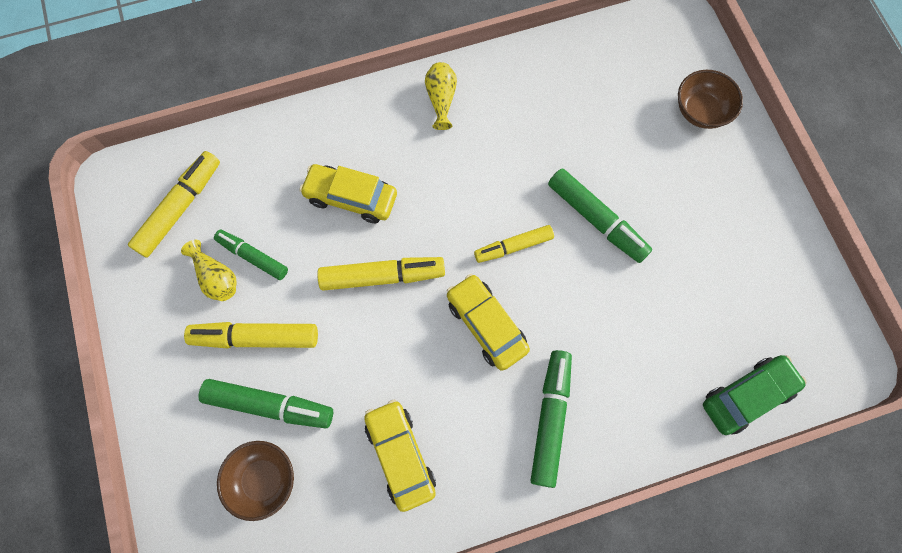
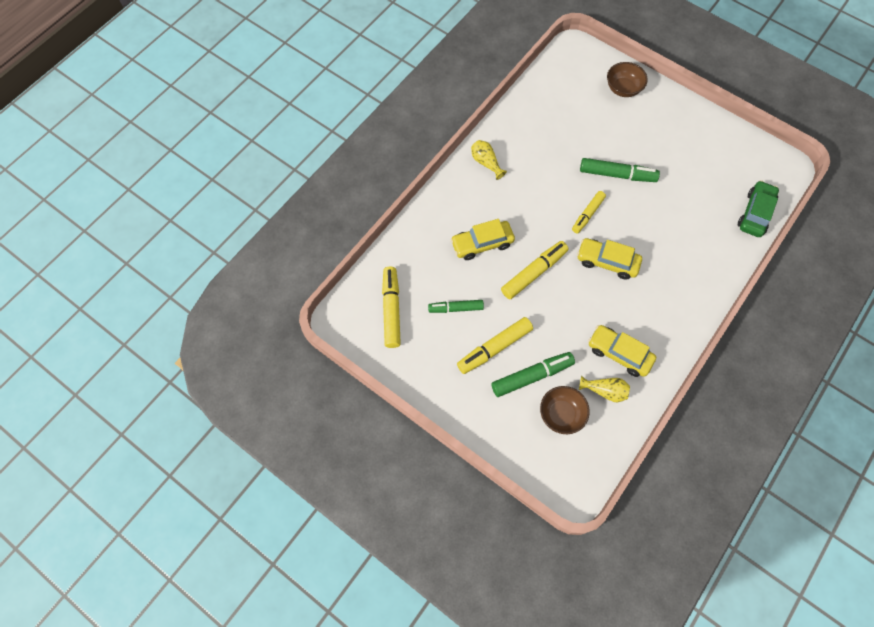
camera: 35 degrees left, 5 degrees down
(216, 278) = (445, 332): yellow vase -> yellow vase (604, 391)
(550, 419) = (675, 286): green marker -> none

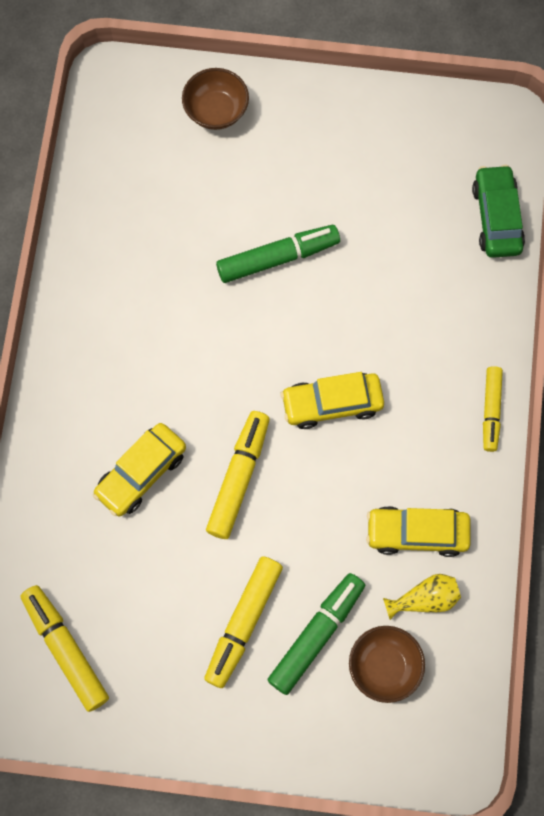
camera: 30 degrees left, 5 degrees up
(456, 308) = (157, 594): green marker -> none
(486, 163) = (78, 340): yellow vase -> none
(587, 214) = (268, 344): yellow marker -> yellow marker (491, 411)

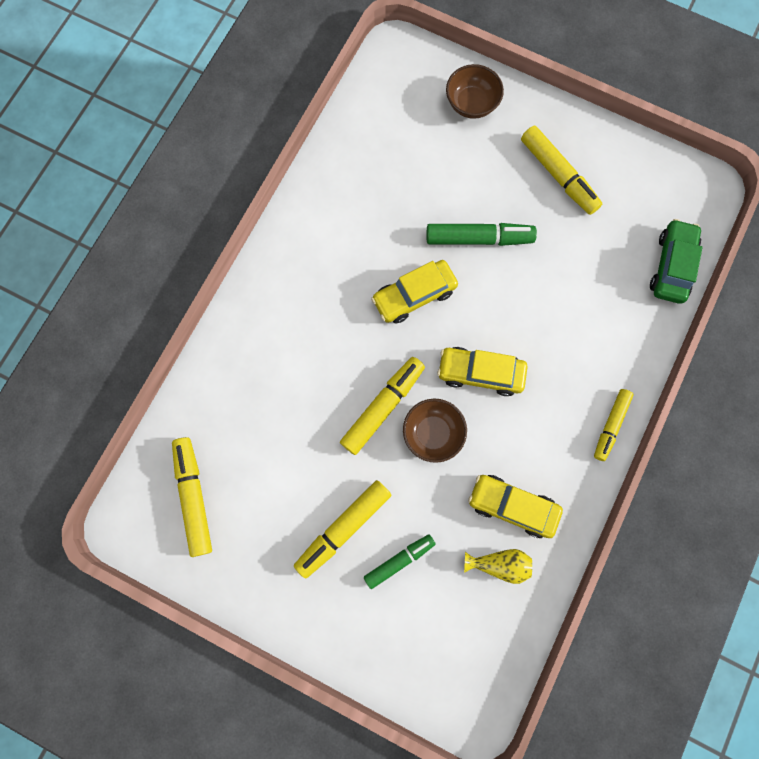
camera: 20 degrees right, 5 degrees up
(141, 473) = (306, 375): yellow car -> yellow car (414, 295)
(316, 635) = (399, 560): green marker -> green marker, size x0.66
(340, 159) = (558, 175): none -> yellow marker
(384, 667) = (445, 608): brown bowl -> brown bowl (433, 433)

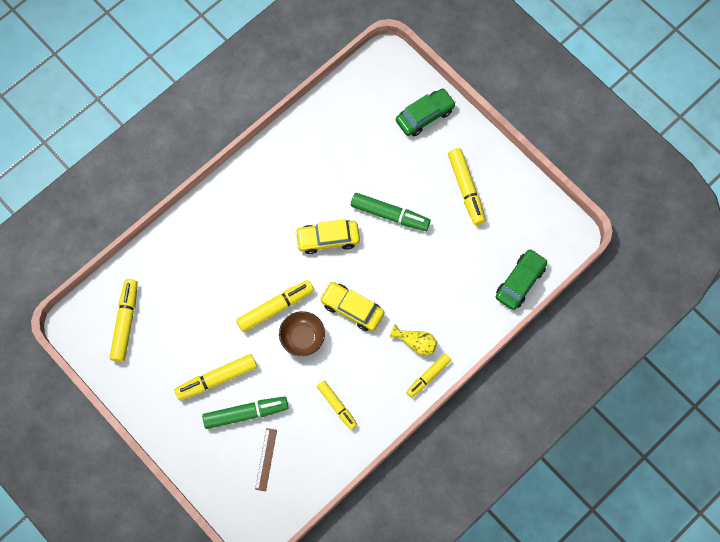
camera: 20 degrees right, 5 degrees down
(399, 560) = (246, 413): green marker -> green marker, size x1.51
(449, 612) = (266, 459): none -> brown ruler
(471, 104) = (425, 116): brown bowl -> green car
(499, 564) = (312, 440): yellow vase -> yellow vase (416, 342)
(512, 506) = (337, 406): yellow car -> yellow marker

